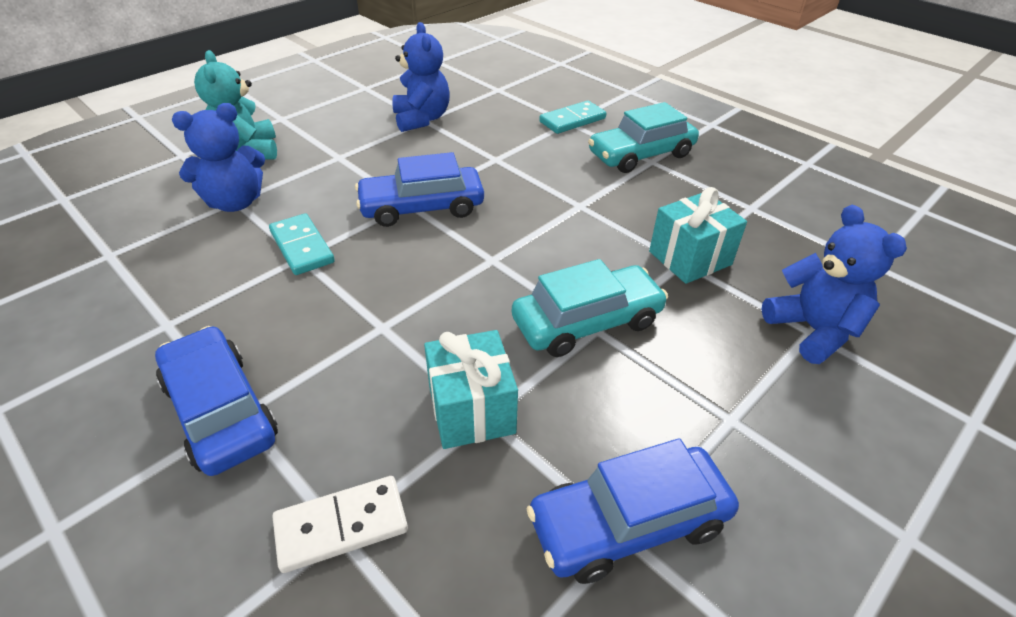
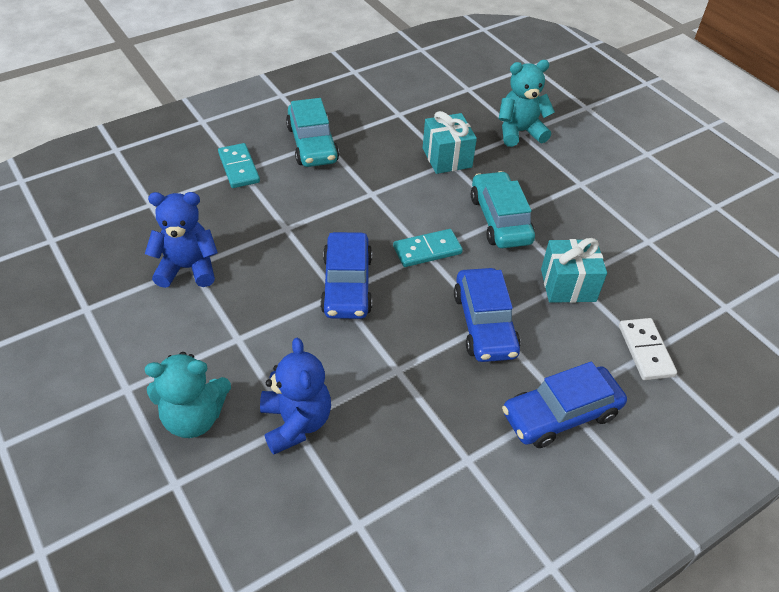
camera: 80 degrees left, 5 degrees up
(302, 247) = (383, 368): turquoise domino -> turquoise domino (427, 250)
(628, 522) = (641, 238): blue car -> blue car (484, 324)
(812, 330) = (519, 132): blue teddy bear -> turquoise teddy bear

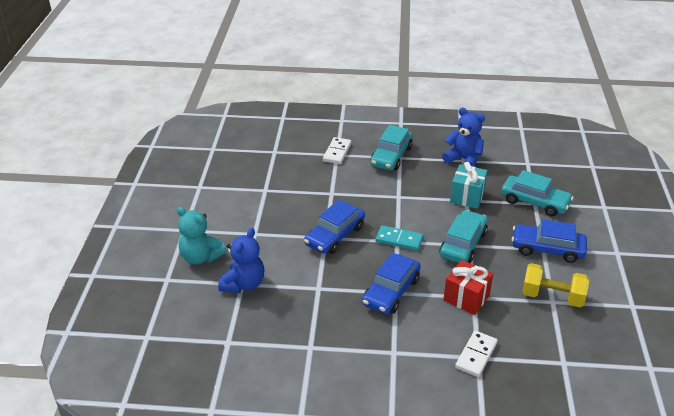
camera: 40 degrees right, 10 degrees down
(187, 268) = (262, 190): blue teddy bear -> blue teddy bear (463, 159)
(239, 168) = (337, 152): turquoise domino -> white domino
(519, 132) = (534, 202): turquoise teddy bear -> turquoise car
(560, 414) = (385, 356): blue car -> blue car (547, 249)
(568, 285) = (466, 298): turquoise gift -> red gift
(643, 236) = (552, 297): none -> yellow dumbbell

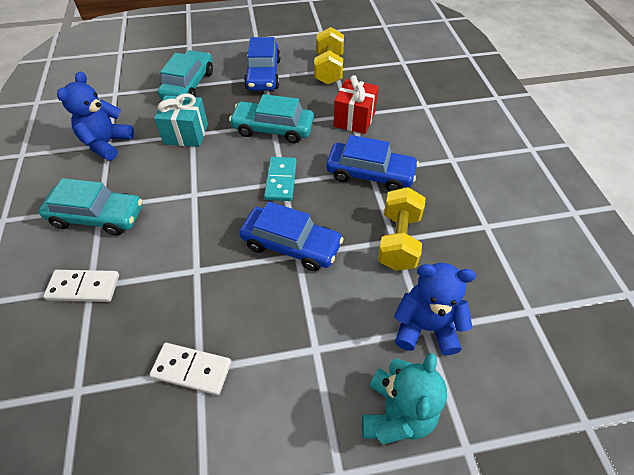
camera: 105 degrees left, 15 degrees up
(316, 290) = (398, 241): none -> yellow dumbbell
(476, 355) = (423, 107): white domino -> white domino (192, 369)

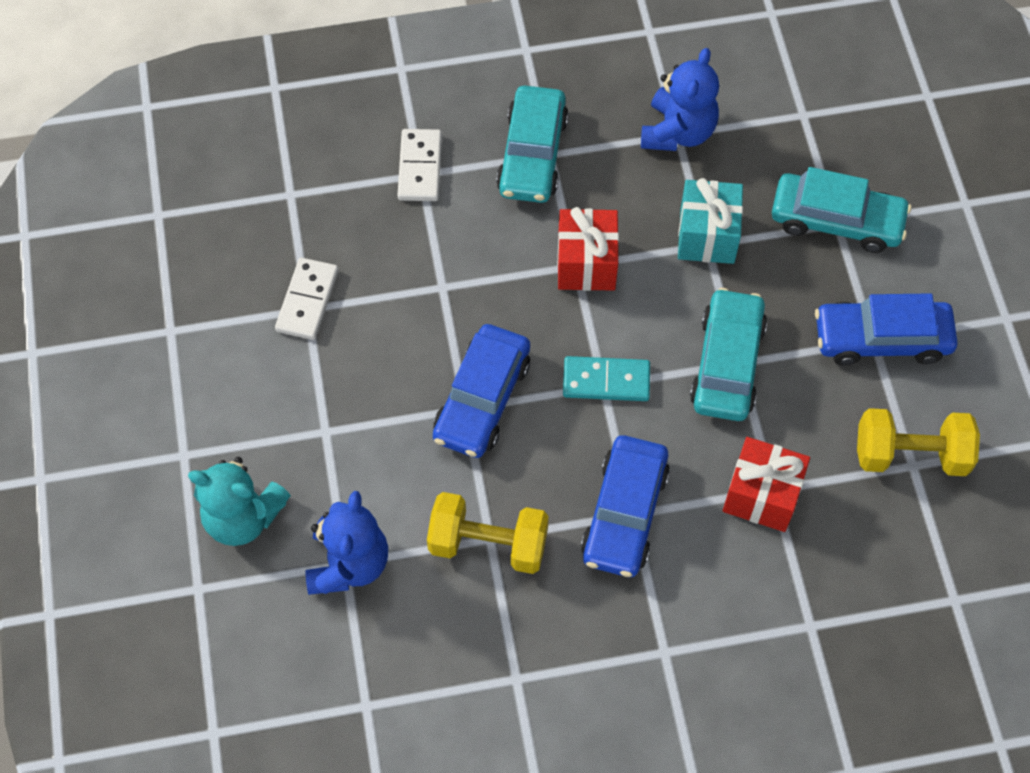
camera: 90 degrees right, 10 degrees up
(107, 144) = (678, 132): blue teddy bear -> blue teddy bear turned 90 degrees clockwise
(194, 189) = (586, 263): none -> red gift

